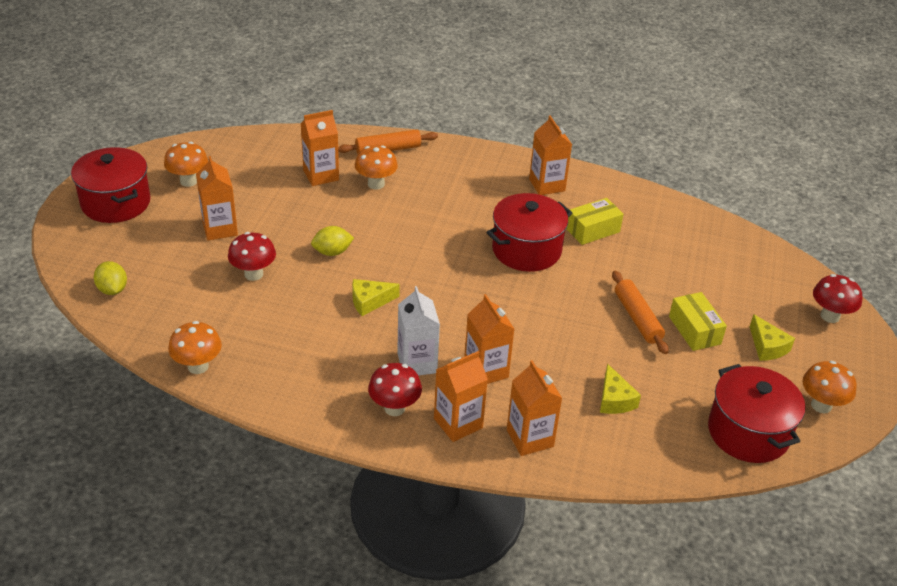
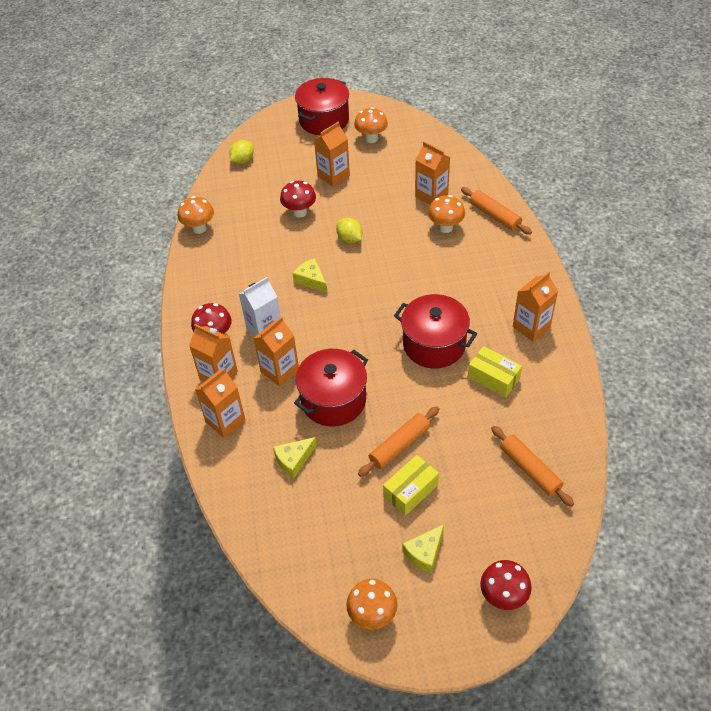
camera: 70 degrees right, 10 degrees up
(707, 250) = (530, 469): none -> orange rolling pin
(748, 432) = (307, 564): red pot -> red pot (333, 400)

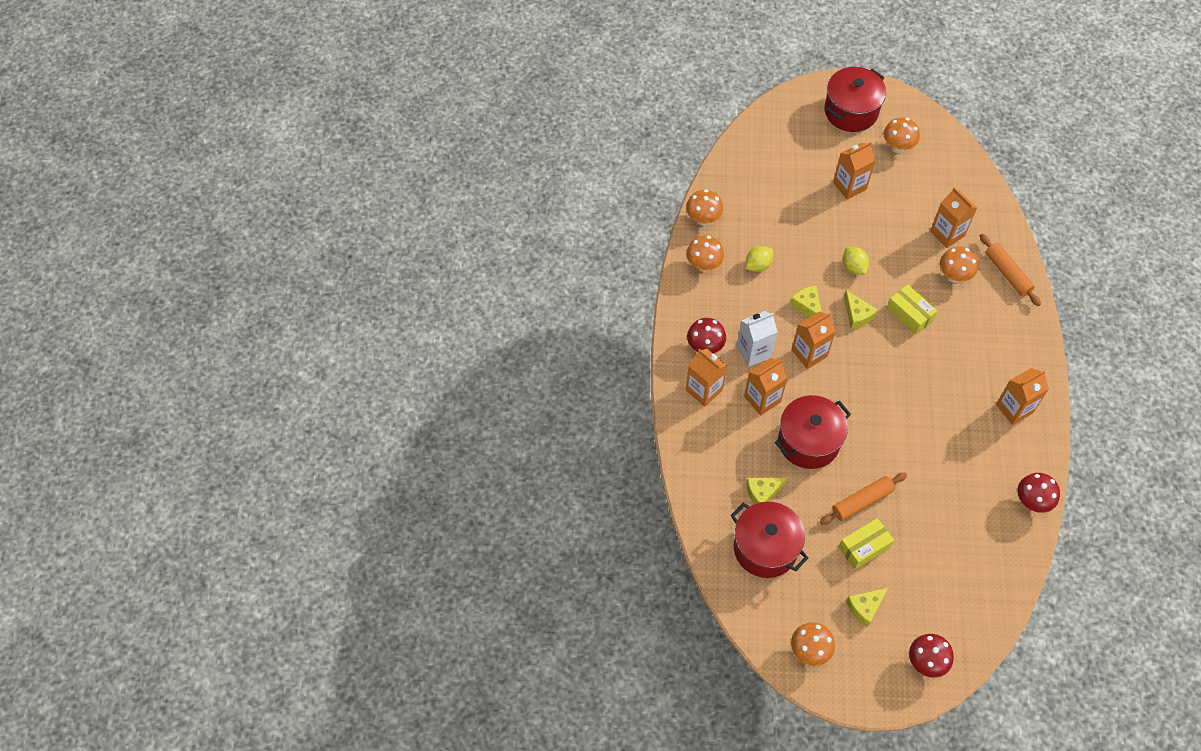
camera: 10 degrees right, 10 degrees up
(204, 266) = (703, 265): none -> orange mushroom
(225, 421) = (705, 439): orange carton -> orange carton (809, 353)
(243, 160) = (757, 144): yellow lemon -> yellow lemon (758, 265)
(299, 212) = (807, 223): red mushroom -> red mushroom (1032, 501)
(361, 277) = (857, 315): none -> yellow cheese
(434, 344) = (915, 405): red pot -> red pot (765, 548)
(493, 378) = (964, 454): yellow box -> yellow box (909, 314)
(530, 469) = (977, 553): orange rolling pin -> none

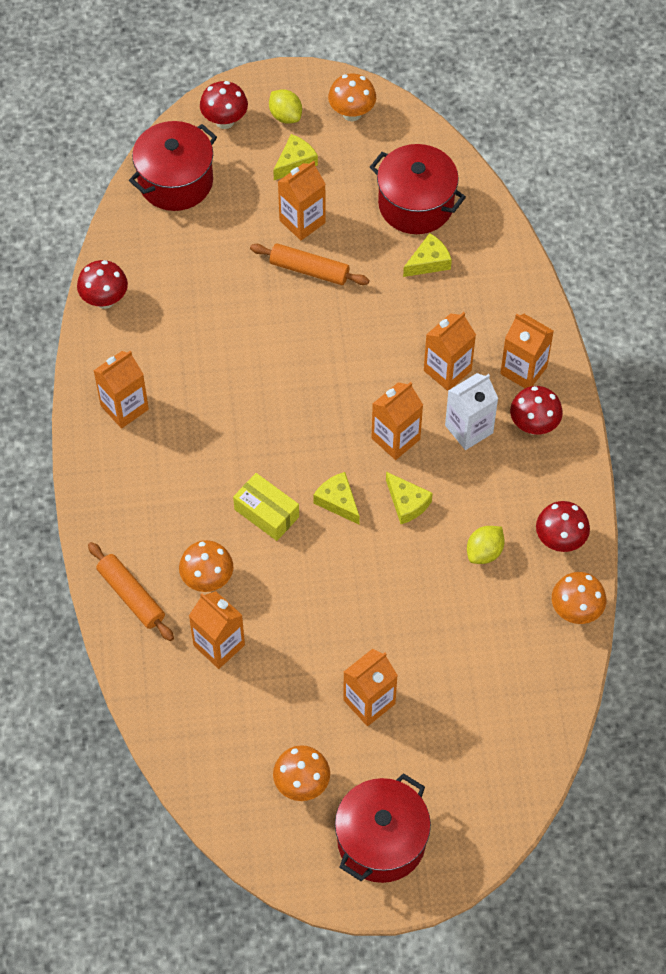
camera: 170 degrees right, 0 degrees up
(703, 265) = (560, 540): orange mushroom -> red mushroom
(808, 441) = (382, 328): red pot -> red pot (175, 181)
(853, 267) = (350, 571): yellow lemon -> yellow lemon (285, 116)
(862, 501) = (309, 270): orange rolling pin -> orange rolling pin turned 60 degrees clockwise
(864, 547) = (302, 221): yellow box -> orange carton

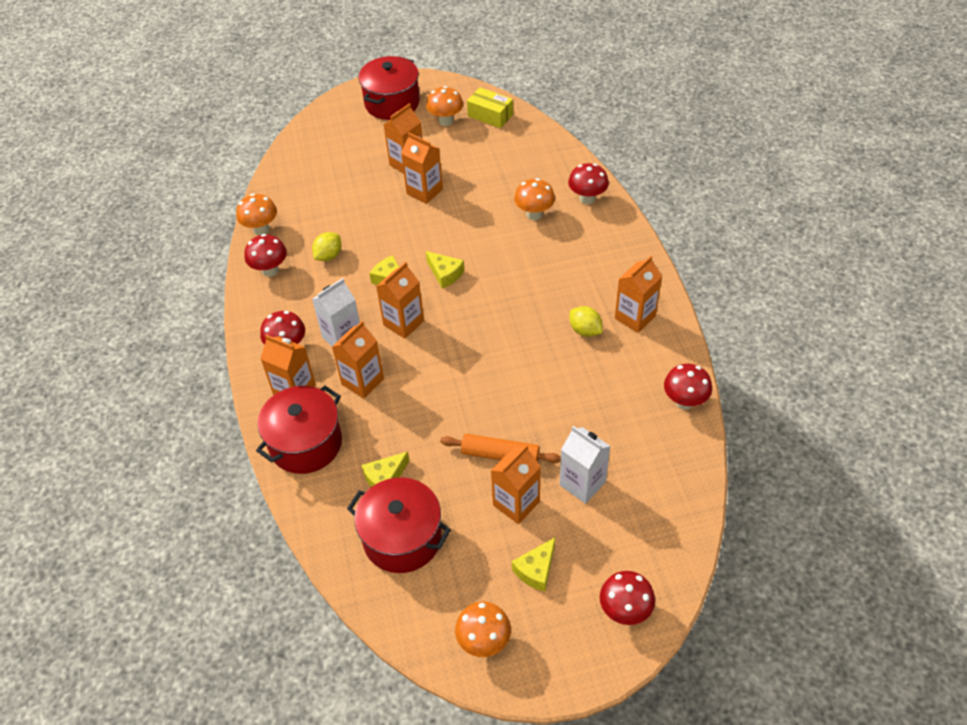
camera: 175 degrees right, 10 degrees down
(131, 596) = (587, 198): orange rolling pin -> red mushroom
(175, 181) = (656, 530): red pot -> red pot (305, 443)
(219, 645) = (516, 180): orange carton -> orange carton (424, 191)
(233, 231) = (582, 483): none -> white carton
(266, 513) = (499, 259): yellow box -> yellow box (490, 115)
(285, 116) = (558, 627): yellow lemon -> yellow lemon (585, 330)

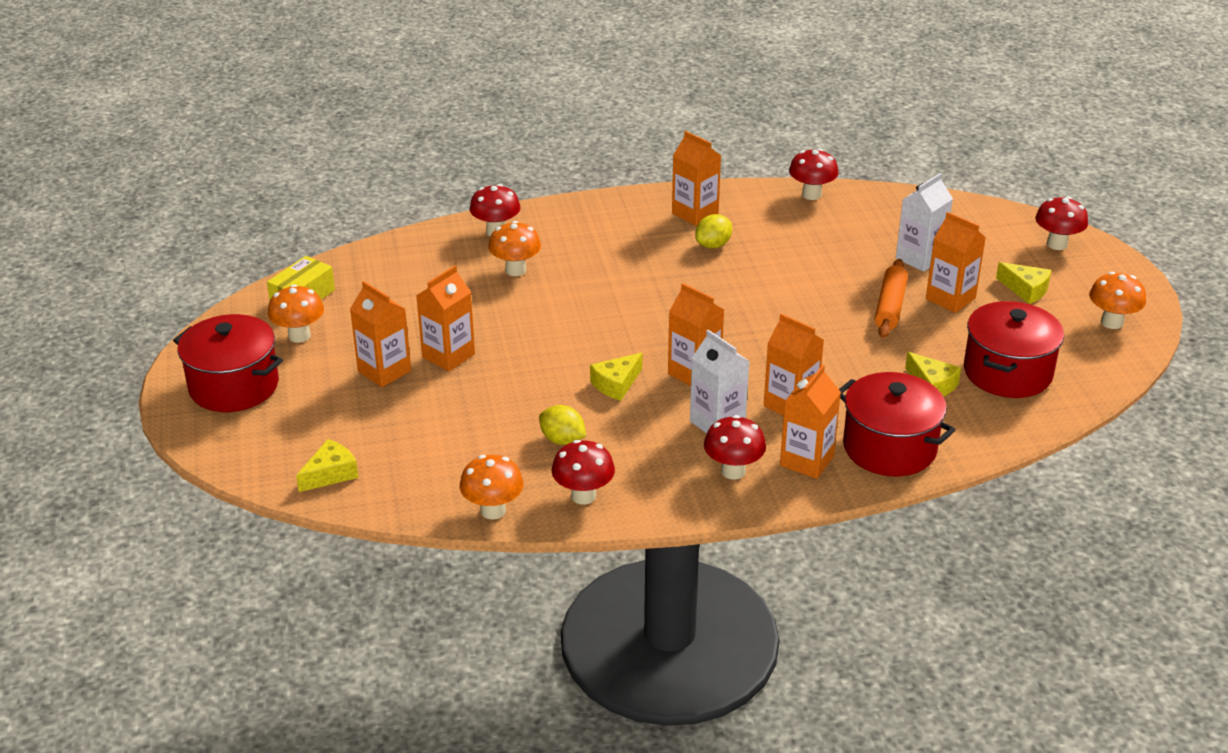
camera: 90 degrees left, 15 degrees down
(445, 274) = (612, 340): yellow cheese -> yellow cheese (331, 474)

